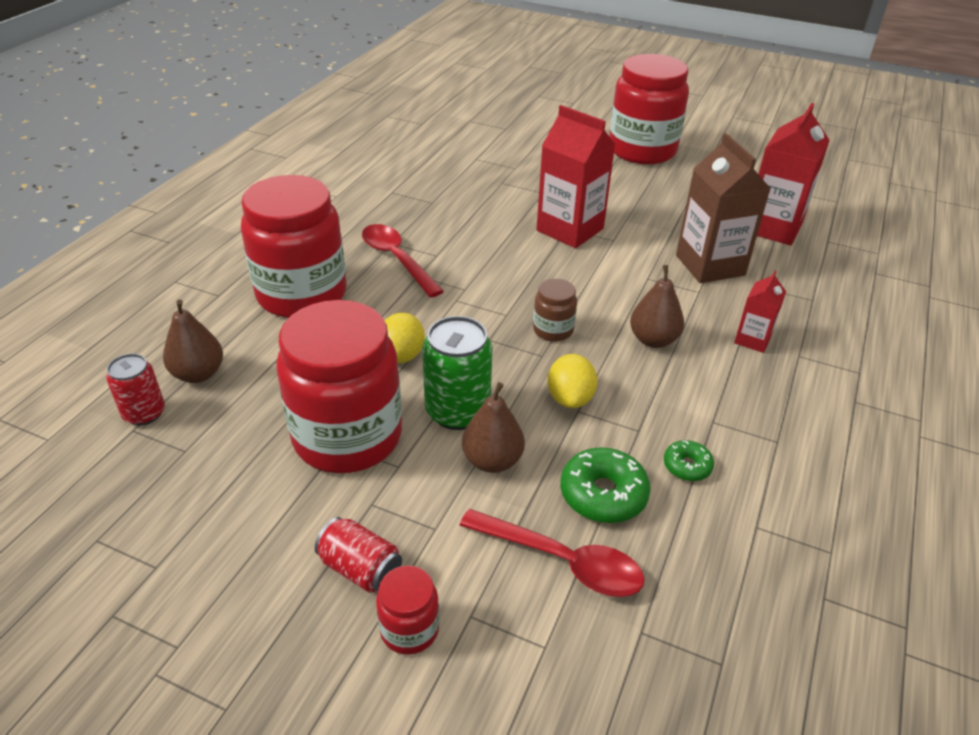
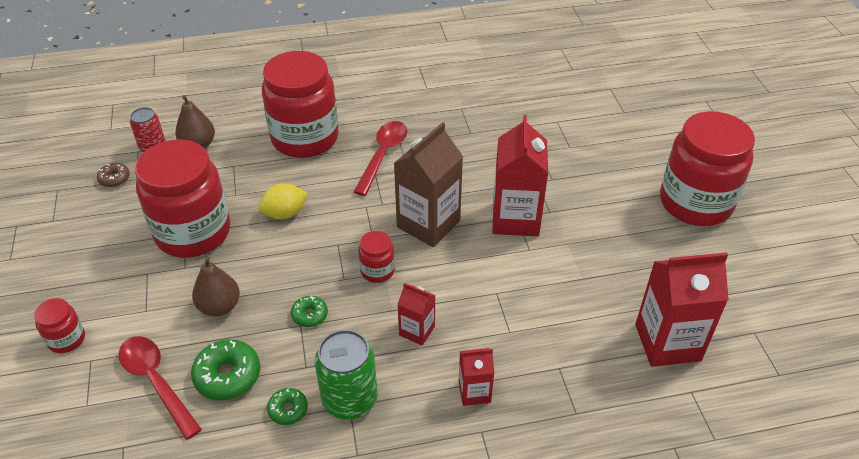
camera: 55 degrees right, 5 degrees up
(156, 471) = (114, 179): none -> brown donut
(360, 569) = (96, 296): red can -> none
(457, 411) = (252, 267): green can -> green can (350, 399)
(553, 330) = (377, 271): brown jar -> red jar
(562, 561) = (156, 382): red spoon -> red spoon turned 150 degrees clockwise
(570, 398) = (310, 315): yellow lemon -> green donut
(653, 340) = (417, 331): brown pear -> red carton
(710, 265) = (556, 323): brown carton -> brown carton (428, 224)

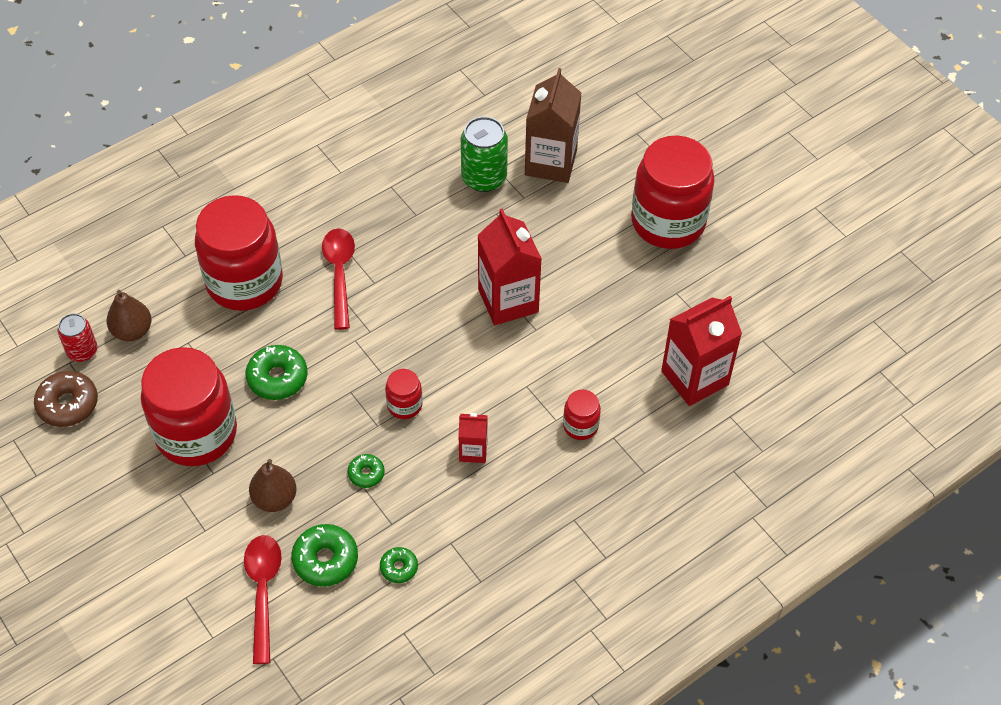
camera: 25 degrees left, 10 degrees up
(66, 339) = (147, 587): red jar -> red jar (580, 426)
(114, 179) = (68, 404): brown donut -> brown donut, size x1.73
(156, 382) = (263, 591): red spoon -> red spoon turned 60 degrees clockwise
(285, 213) = (277, 378): yellow lemon -> green donut
(350, 399) = (448, 537): green can -> green can (484, 178)
(428, 224) = (427, 337): brown carton -> brown carton (550, 162)
(474, 392) = (551, 487): red carton -> none

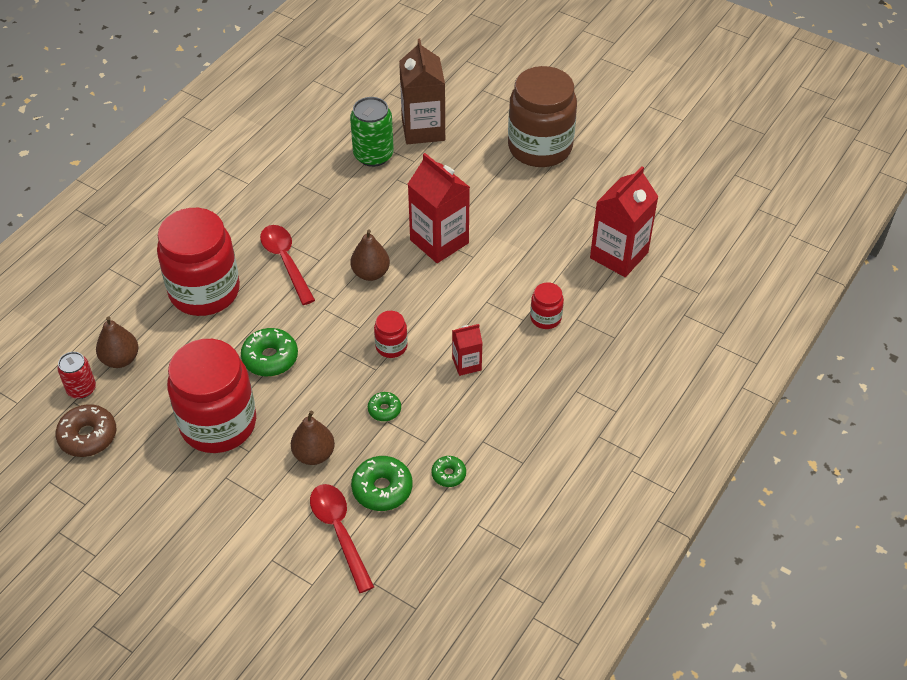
camera: 20 degrees left, 5 degrees down
(420, 315) = (370, 273): none -> brown pear
(668, 222) = (540, 147): red jar -> brown jar

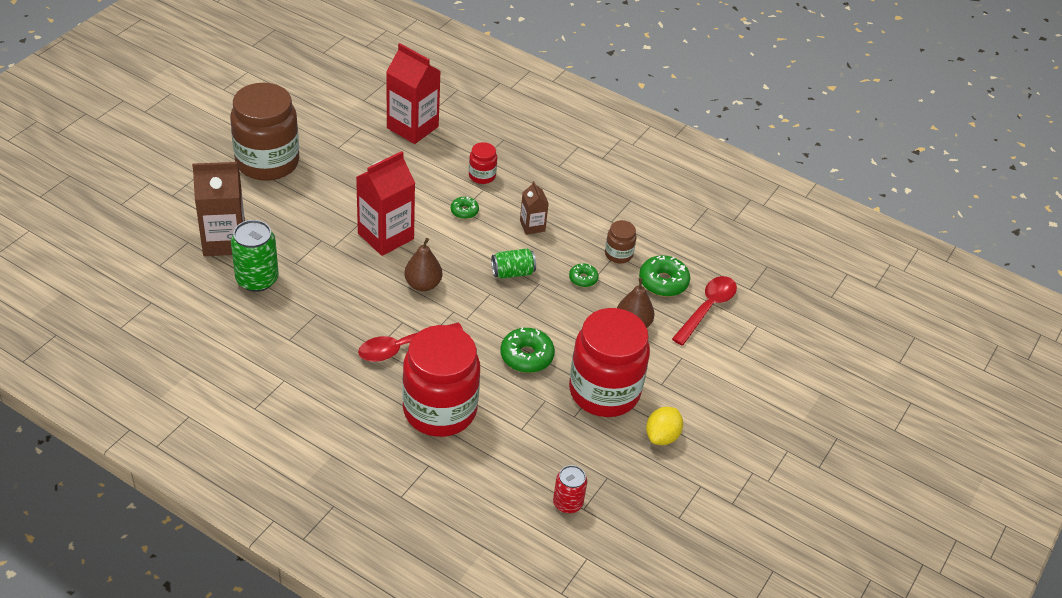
camera: 95 degrees left, 5 degrees down
(88, 436) = (625, 491): brown donut -> none
(120, 359) = (529, 473): brown pear -> none
(153, 473) = (662, 436): none -> yellow lemon
(339, 532) = (707, 308): red spoon -> red spoon turned 150 degrees clockwise
(391, 346) = (512, 272): red jar -> green can
(426, 445) = (618, 254): none -> brown jar
(448, 474) = (645, 242): green donut -> green donut (464, 211)
(466, 364) = (532, 226): red carton -> brown carton

